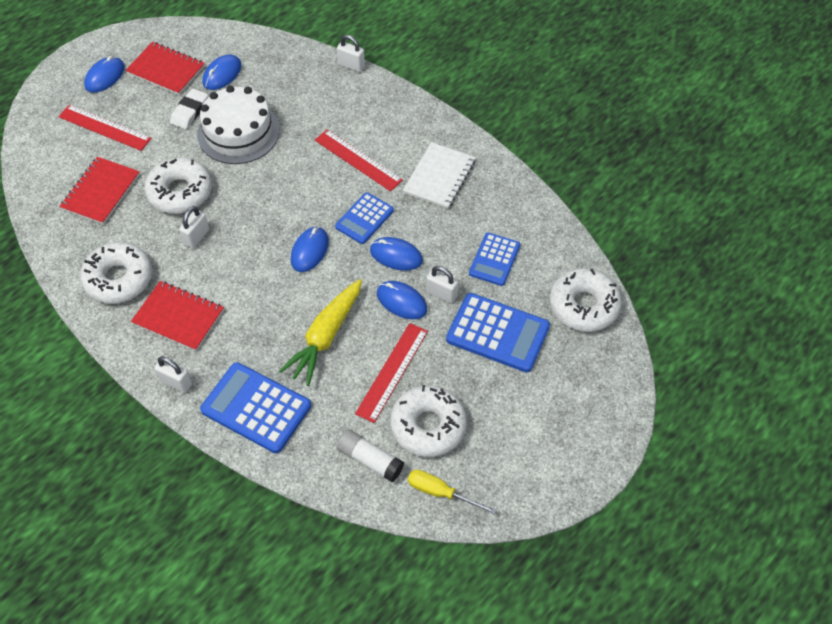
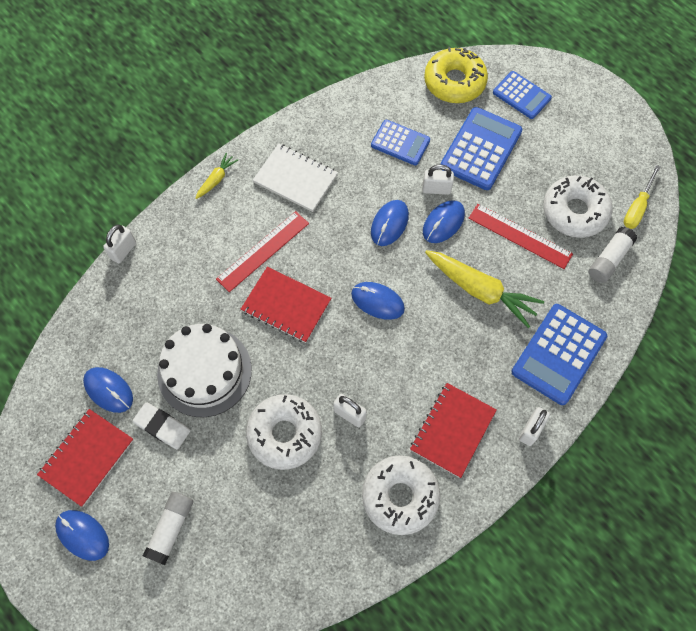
camera: 85 degrees left, 10 degrees up
(101, 192) = (273, 526): red notebook -> red notebook (286, 305)
(105, 127) = (171, 529): red ruler -> white glue stick
(364, 218) = (341, 249): blue calculator -> blue calculator (521, 95)
(431, 118) = (216, 179): none -> yellow carrot
(441, 294) = (436, 189): white padlock -> white padlock turned 60 degrees clockwise
(583, 306) = (454, 82): white donut -> yellow donut

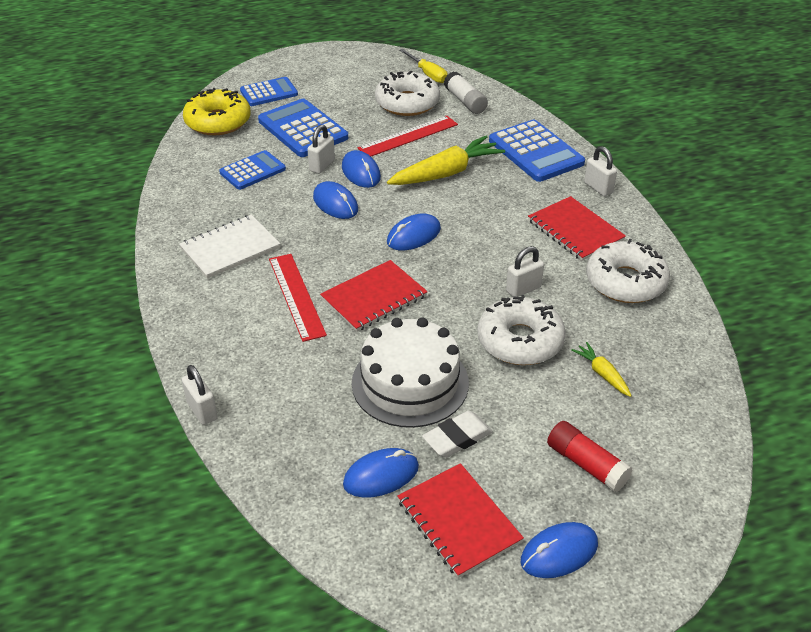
camera: 65 degrees left, 25 degrees down
(171, 529) = (586, 464): white glue stick -> red glue stick
(216, 179) = (177, 306): yellow carrot -> yellow carrot (602, 374)

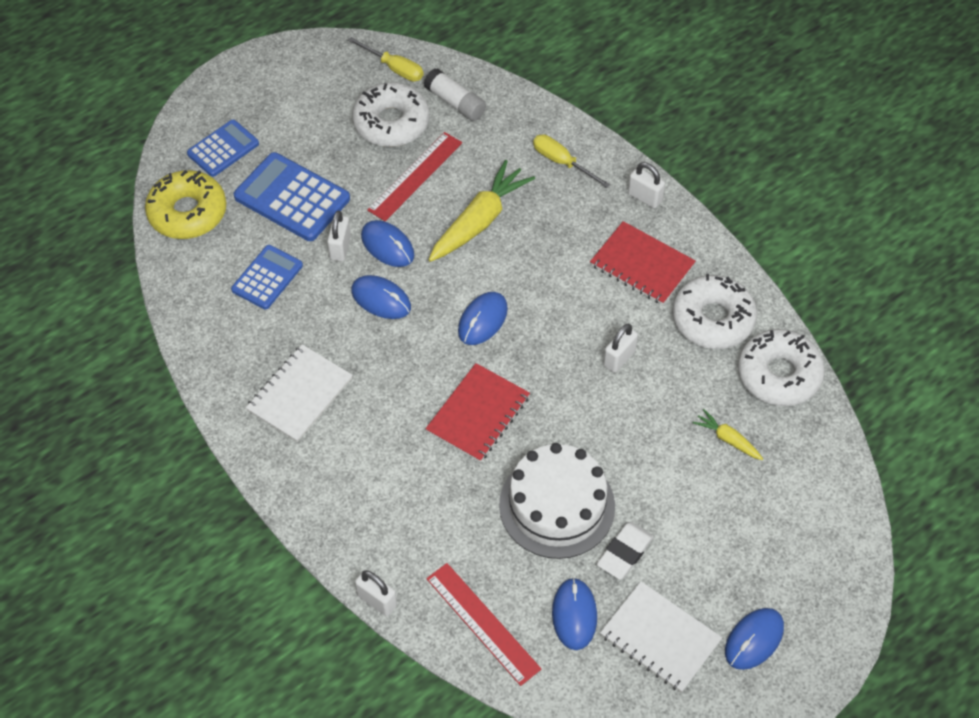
camera: 20 degrees left, 15 degrees up
(296, 296) = (399, 436): red ruler -> red ruler (482, 623)
(381, 476) = (574, 615): blue mouse -> blue mouse turned 45 degrees counterclockwise
(459, 521) = (660, 638): red notebook -> white notebook
(520, 341) = (639, 424): white donut -> white donut (778, 374)
(535, 152) = (562, 162): blue calculator -> yellow screwdriver
(586, 464) = (746, 544): red glue stick -> none

